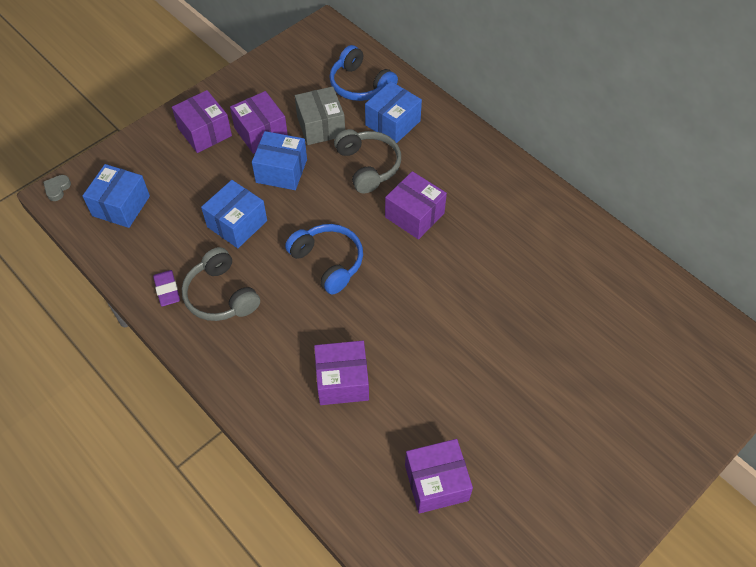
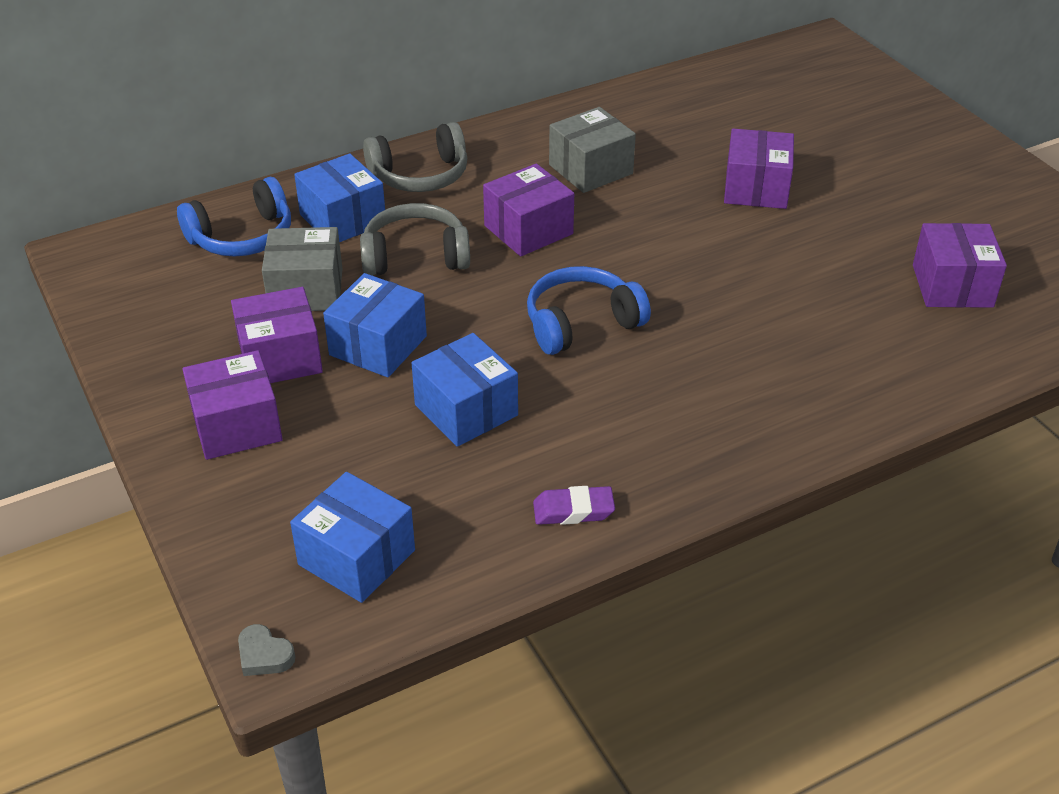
camera: 75 degrees left, 15 degrees down
(221, 295) = (605, 446): grey headphones -> grey headphones (420, 175)
(342, 381) = (791, 341): purple box -> purple box (756, 188)
(497, 234) = (590, 169): none -> grey box

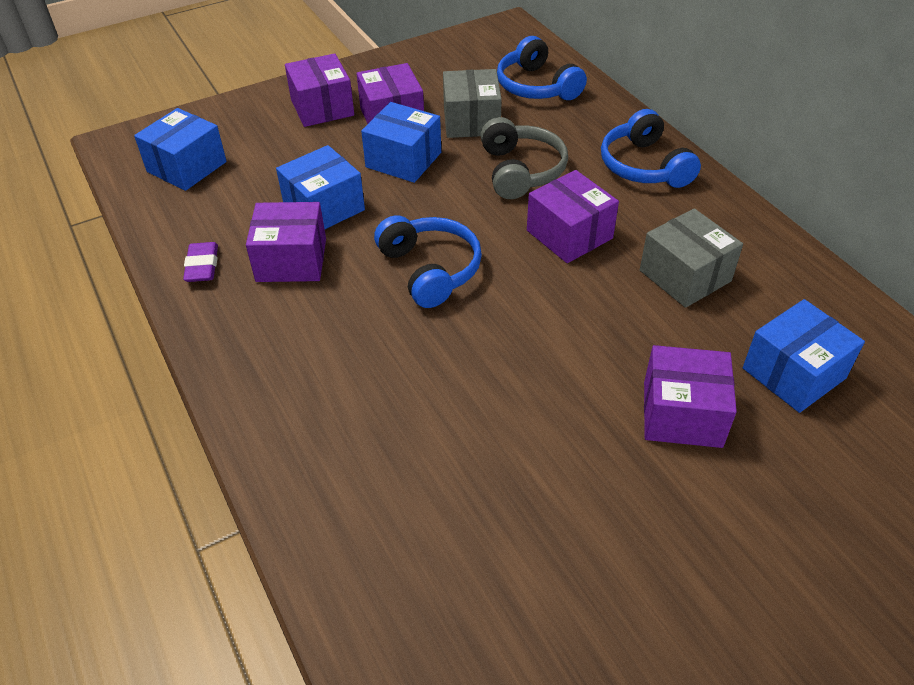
camera: 90 degrees right, 5 degrees up
(264, 655) = (119, 139): grey heart -> none
(343, 219) = (568, 130): blue box -> blue box (794, 373)
(420, 175) = (644, 166): grey headphones -> blue headphones
(952, 286) = (504, 601): purple box -> purple box (291, 260)

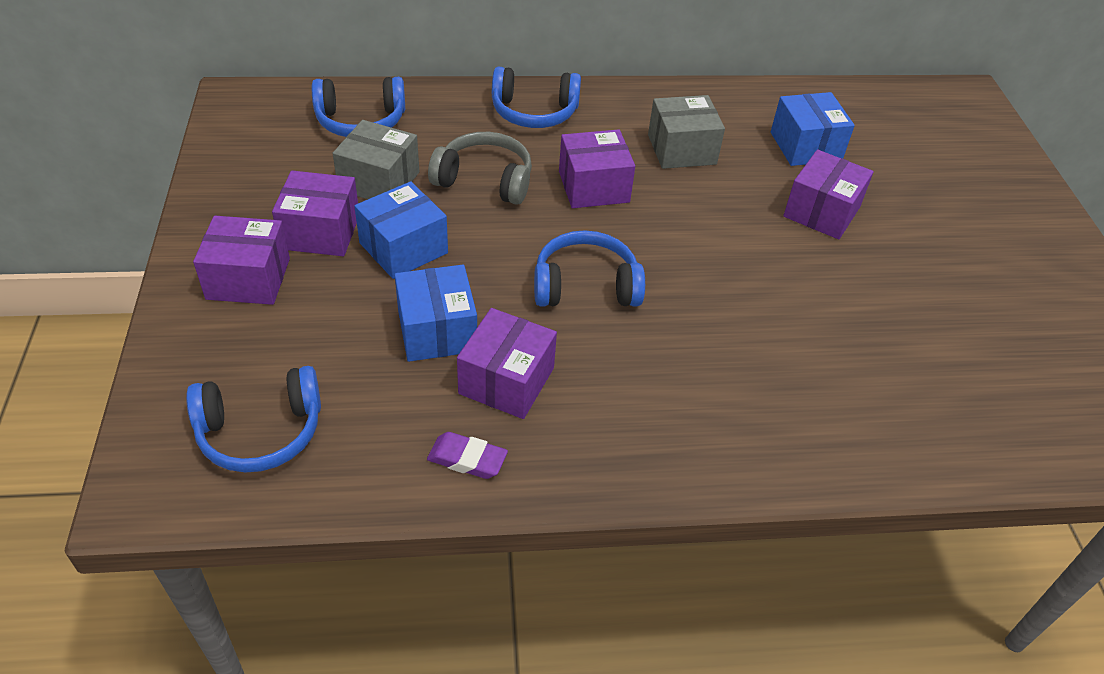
camera: 70 degrees left, 0 degrees up
(186, 167) = (261, 431): blue box -> blue headphones

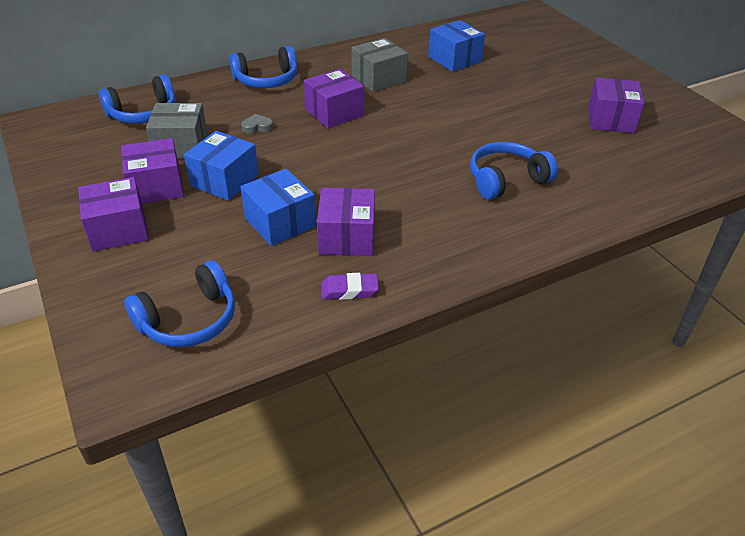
camera: 20 degrees left, 5 degrees down
(484, 180) = (257, 127): grey headphones -> grey heart
(585, 286) = (365, 169): blue headphones -> blue headphones (506, 180)
(821, 212) = (486, 91): purple box -> purple box (610, 119)

